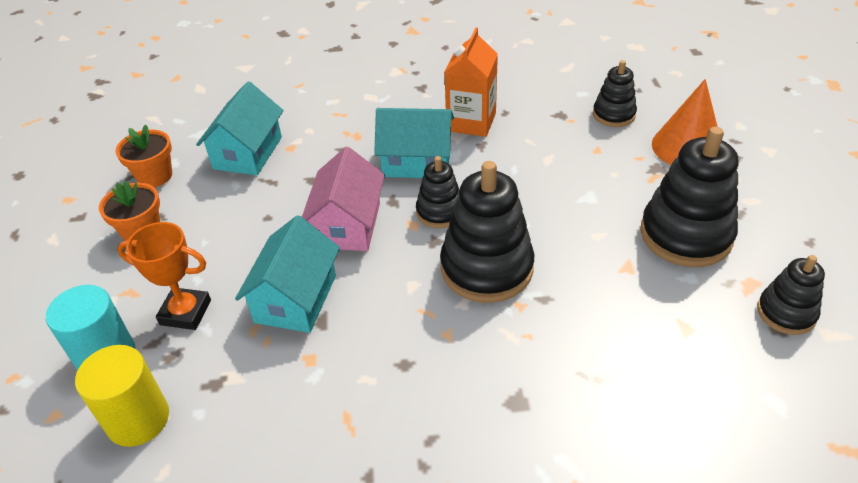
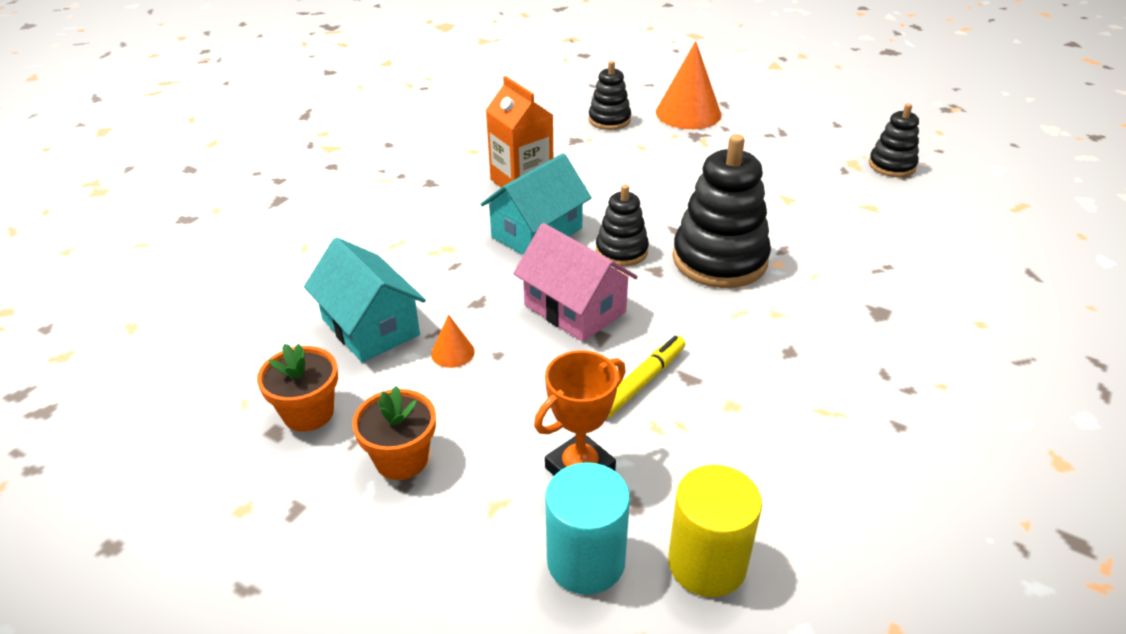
camera: 55 degrees left, 5 degrees down
(252, 198) = (452, 352): none -> orange cone
(296, 298) = (642, 382): turquoise house -> yellow marker
(686, 235) = (780, 161): black stacking toy -> none

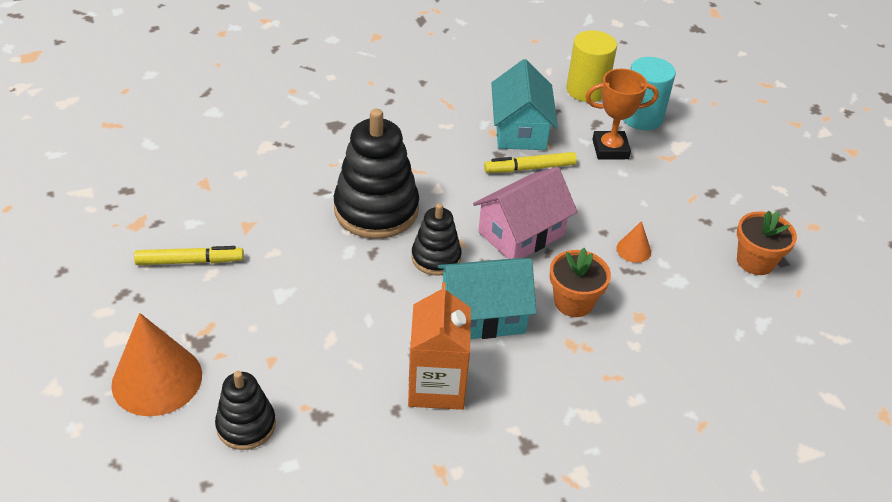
camera: 145 degrees left, 5 degrees up
(370, 327) = (682, 303): turquoise house -> turquoise house (520, 130)
(401, 459) = (708, 204): orange flower pot -> orange flower pot (573, 302)
(575, 308) = (521, 233): pink house -> pink house turned 60 degrees clockwise
(779, 163) = (190, 261): none -> yellow marker
(892, 165) = (115, 203): black stacking toy -> none

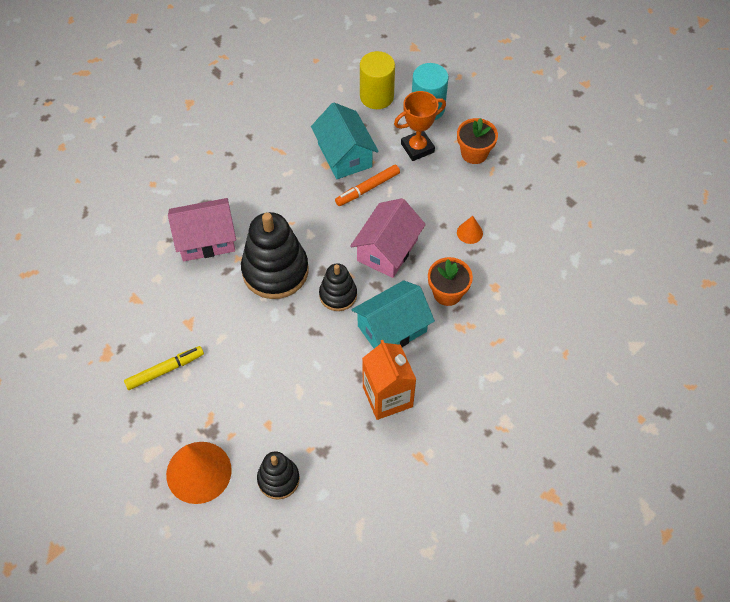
camera: 20 degrees left, 15 degrees up
(317, 156) = (206, 240): none -> pink house
(530, 168) = (367, 188): yellow marker -> orange marker
(755, 261) = (553, 209): orange flower pot -> orange flower pot (474, 153)

